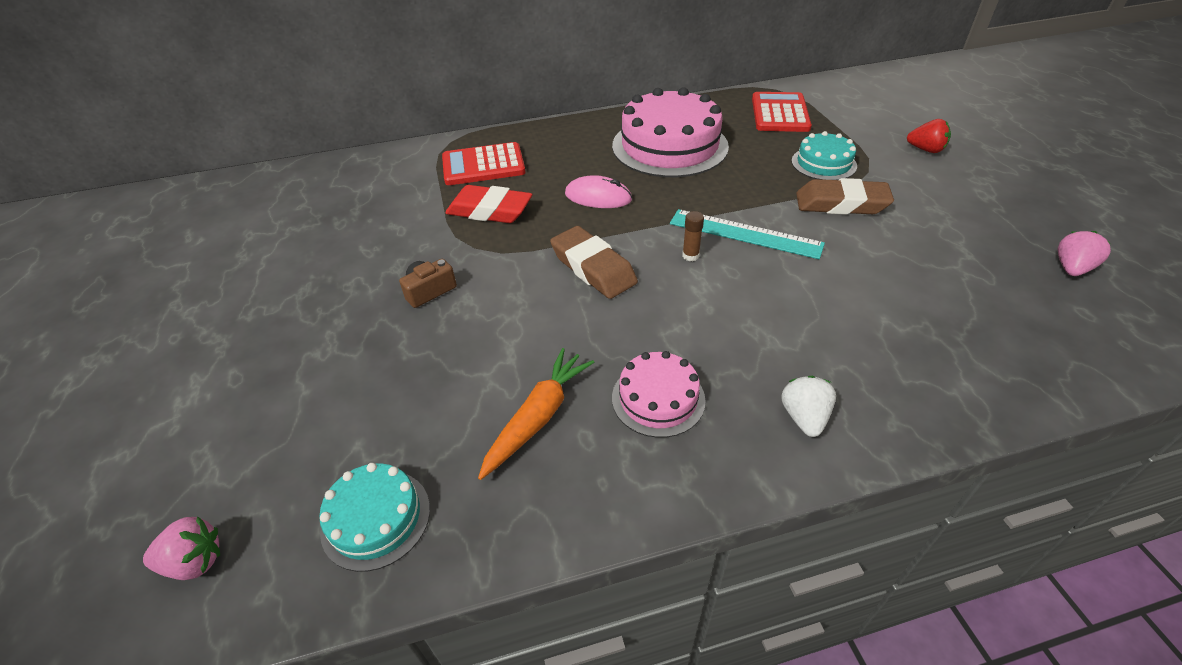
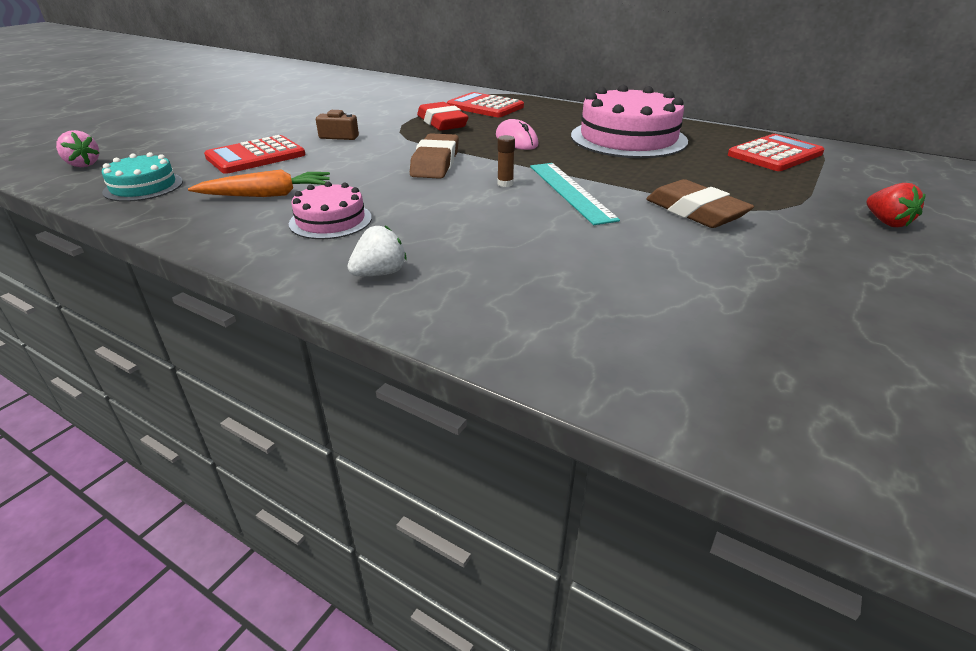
camera: 45 degrees right, 10 degrees down
(402, 380) = (256, 156): none -> red calculator
(823, 163) = (741, 189): turquoise cake -> none
(1071, 268) = (856, 353): pink strawberry -> none

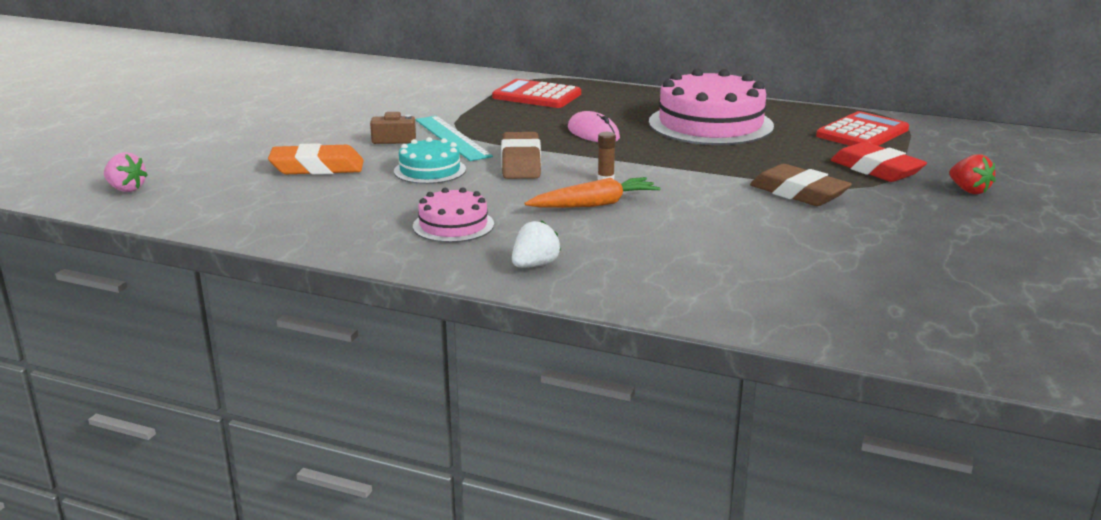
camera: 10 degrees left, 10 degrees down
(143, 186) = (223, 207): turquoise cake -> turquoise cake (430, 170)
(256, 156) = (317, 168): red calculator -> orange eraser
(267, 195) = (367, 206): orange carrot -> orange carrot (595, 204)
(442, 123) = (499, 118): red eraser -> red eraser (876, 170)
(570, 191) = (674, 182): turquoise ruler -> turquoise ruler (452, 138)

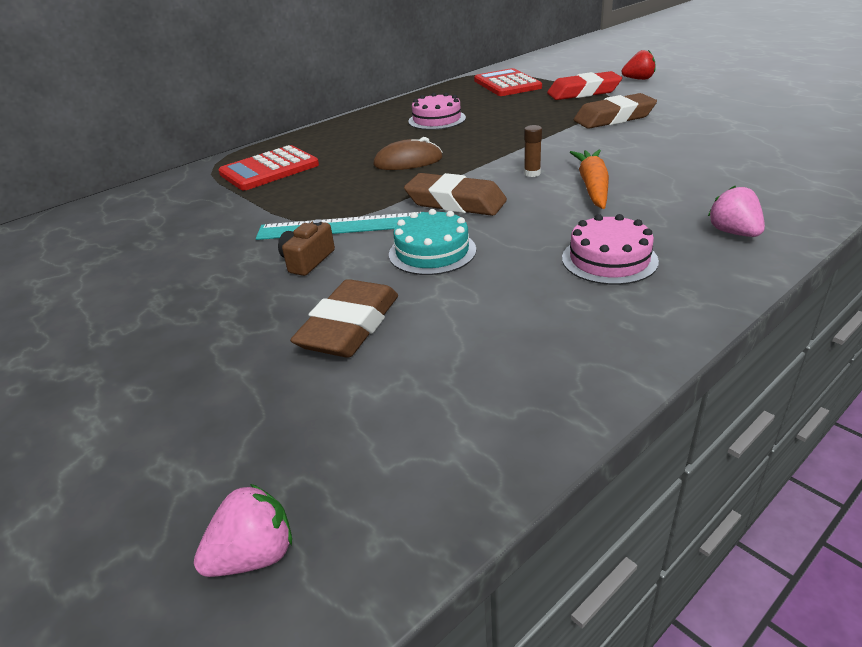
camera: 60 degrees left, 10 degrees up
(317, 168) = (350, 327): orange eraser -> brown eraser
(534, 265) = (733, 233): white strawberry -> pink strawberry
(593, 133) = (408, 161): pink mouse -> brown mouse
(710, 124) = (437, 119): pink cake -> pink cake, size x0.52

